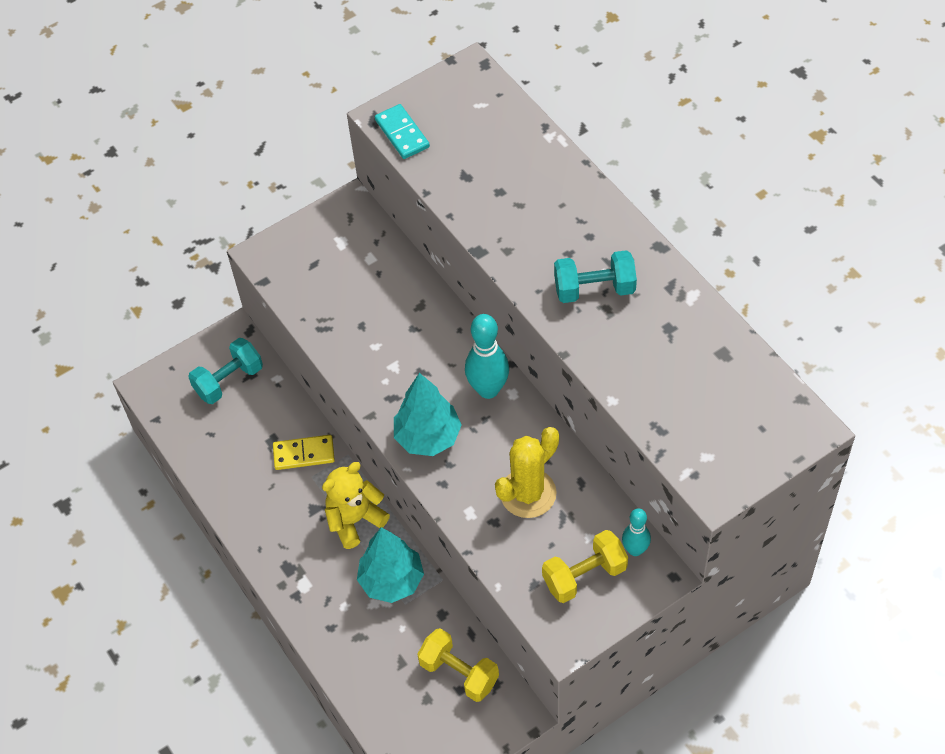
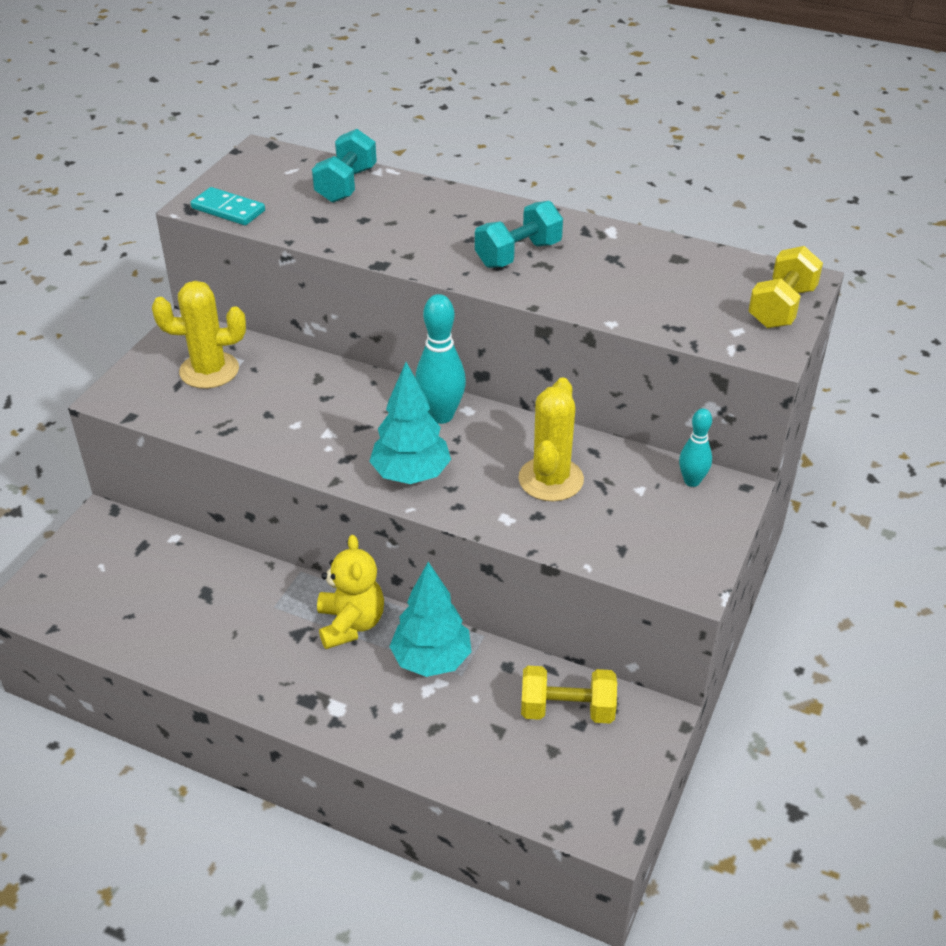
camera: 35 degrees left, 15 degrees down
(229, 381) = (119, 560): turquoise dumbbell -> turquoise dumbbell (346, 185)
(304, 454) = (251, 590): yellow domino -> none
(344, 260) = (209, 370): none -> yellow cactus
(355, 520) = (350, 624): yellow teddy bear -> yellow teddy bear turned 150 degrees clockwise
(584, 575) = (664, 521): yellow dumbbell -> yellow dumbbell (781, 307)

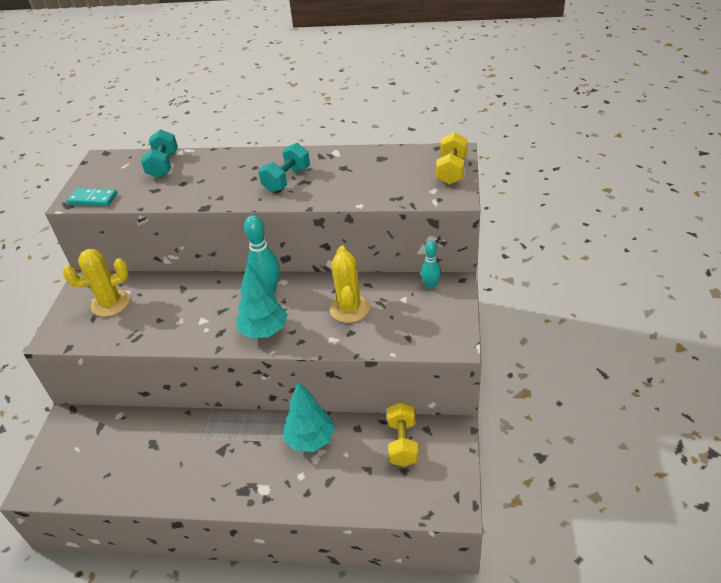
camera: 15 degrees left, 0 degrees up
(350, 624) = (252, 433): yellow teddy bear -> none
(567, 710) = (402, 443): yellow dumbbell -> yellow dumbbell turned 75 degrees counterclockwise

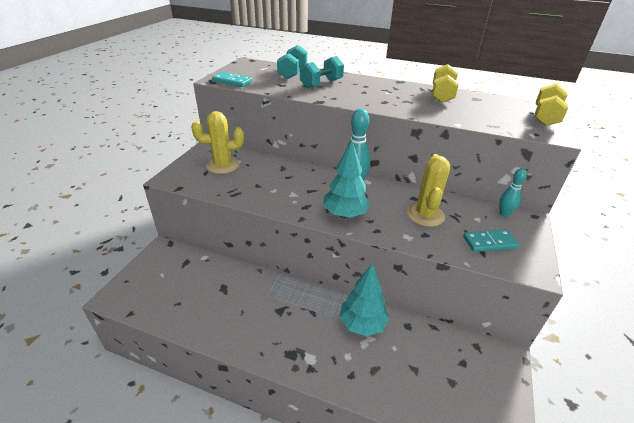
camera: 10 degrees right, 5 degrees down
(287, 180) = (392, 97): turquoise dumbbell -> turquoise dumbbell (321, 84)
(402, 443) = (452, 353): yellow dumbbell -> yellow dumbbell (442, 95)
(415, 324) = (489, 242): none -> turquoise domino

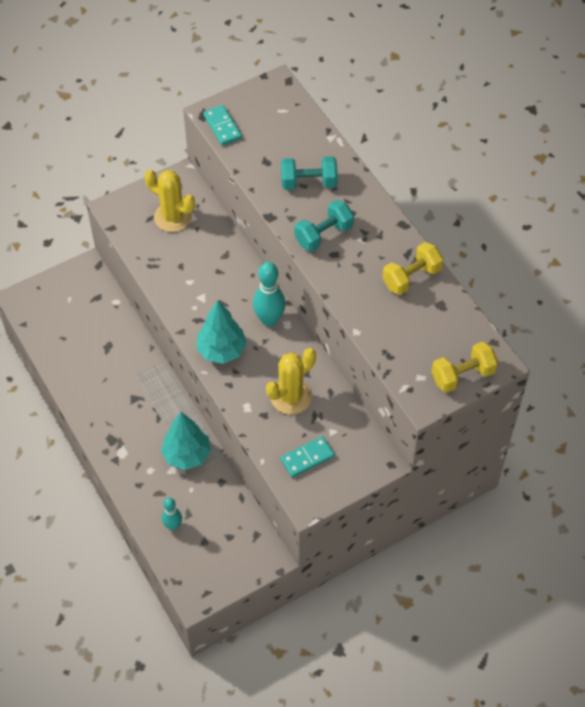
camera: 40 degrees right, 20 degrees up
(293, 73) = (303, 140): turquoise dumbbell -> turquoise dumbbell (324, 235)
(489, 242) = (307, 458): turquoise domino -> turquoise domino turned 60 degrees counterclockwise
(504, 214) = (365, 443): turquoise bowling pin -> turquoise bowling pin (173, 526)

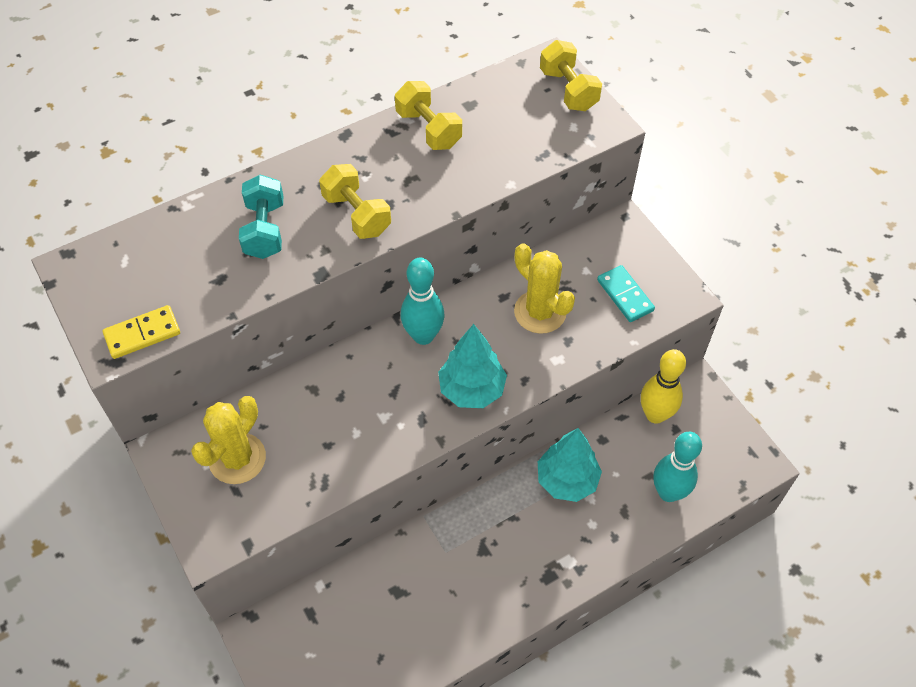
camera: 90 degrees left, 0 degrees up
(173, 526) = (668, 492): turquoise bowling pin -> turquoise bowling pin, size x1.64
(222, 127) = (142, 334): turquoise domino -> yellow domino
(243, 522) = (655, 415): none -> yellow bowling pin
(324, 235) = (357, 214): turquoise dumbbell -> yellow dumbbell

